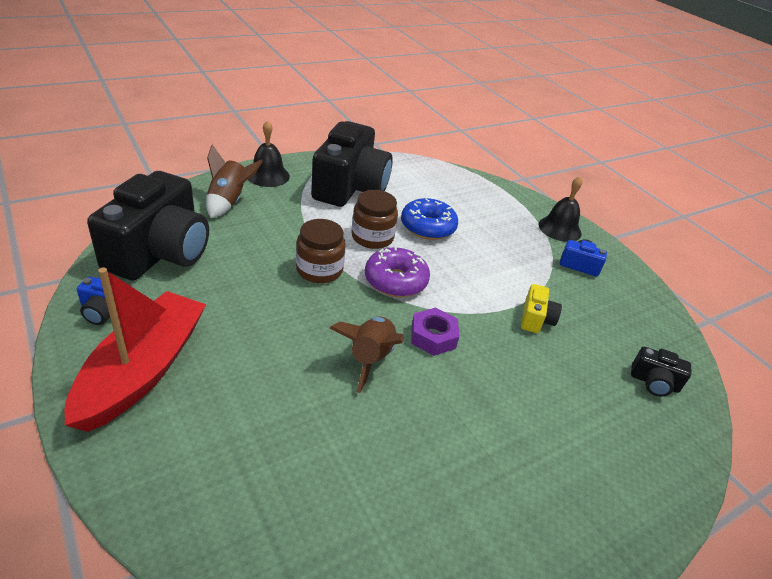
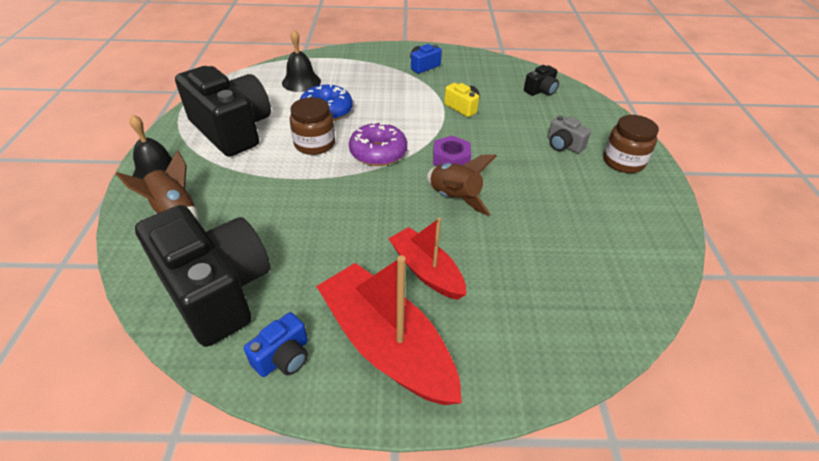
camera: 55 degrees left, 5 degrees up
(248, 369) = (426, 271): none -> red boat
(319, 270) = (333, 189): brown jar -> brown jar (623, 161)
(556, 436) = (563, 145): none -> grey camera
(559, 228) = (380, 56): black bell -> black bell (301, 82)

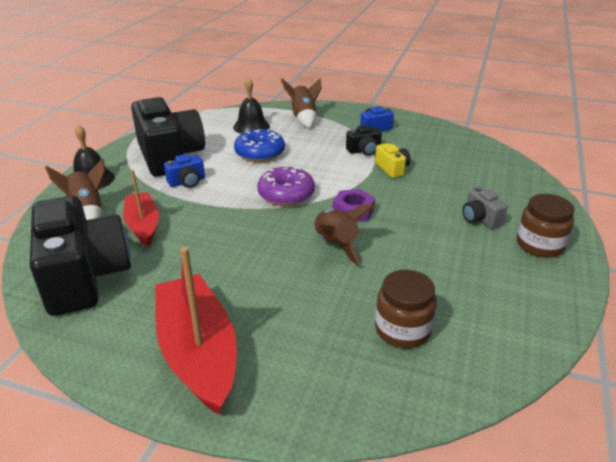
camera: 20 degrees right, 10 degrees down
(283, 357) = (106, 339): blue camera -> blue camera (187, 182)
(314, 144) = (233, 178): brown jar -> brown jar (402, 329)
(349, 65) = (303, 118): none -> brown rocket
(426, 271) = (271, 301): red boat -> red boat (143, 225)
(541, 90) = (486, 165): black camera -> black camera (364, 150)

